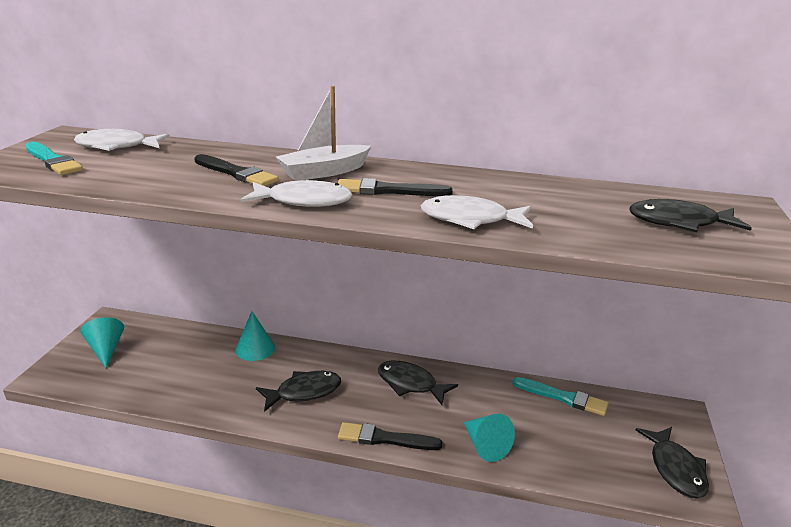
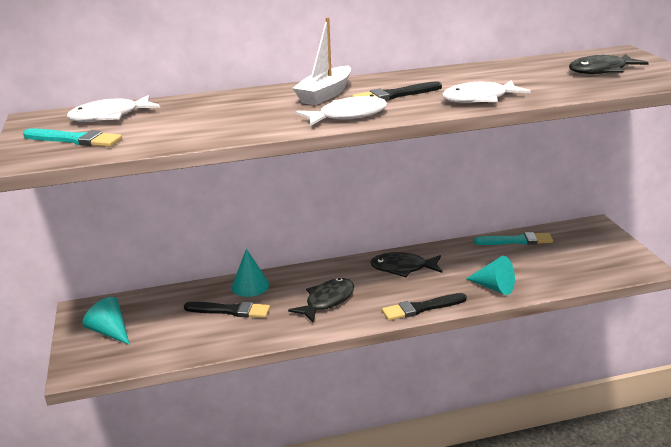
camera: 25 degrees left, 0 degrees up
(236, 173) = (258, 111): black brush -> black brush (230, 310)
(675, 469) = (620, 258): black fish -> none

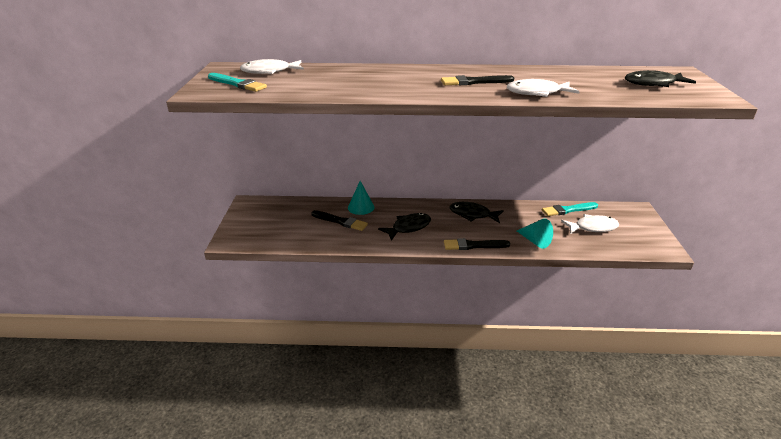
camera: 15 degrees right, 5 degrees up
(110, 331) = (259, 220): turquoise cone -> none
(325, 94) = (423, 75): white boat -> none
(348, 116) = (429, 92): white fish -> white fish (592, 227)
(516, 241) = (568, 210): turquoise brush -> turquoise brush turned 150 degrees clockwise

